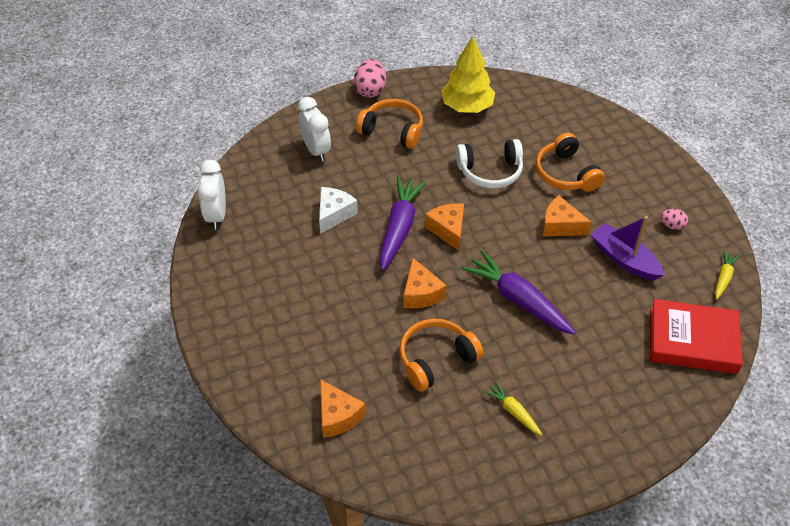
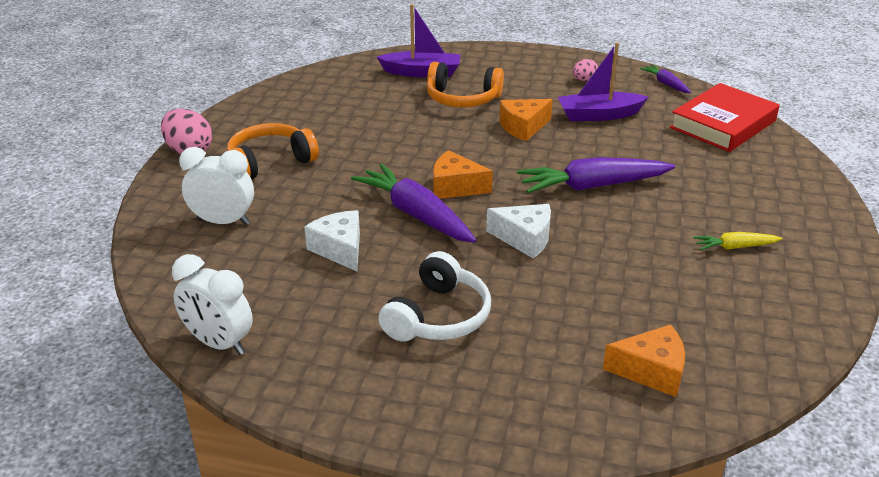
camera: 55 degrees left, 15 degrees down
(421, 293) = (525, 239): orange cheese -> white cheese
(436, 359) = (626, 266): orange headphones -> none
(467, 107) = (303, 109): yellow tree -> none
(490, 172) = (408, 133): white headphones -> white headphones (438, 316)
(580, 133) = (422, 72): none -> purple boat
(723, 278) = (665, 84): yellow carrot -> purple carrot

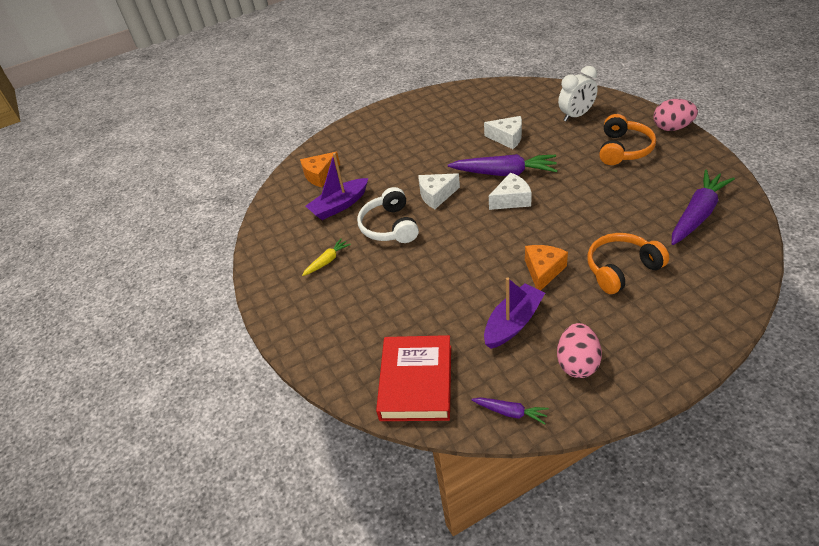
camera: 145 degrees right, 10 degrees up
(219, 343) = (486, 89): white clock -> none
(422, 72) = (695, 276): purple boat -> purple boat (339, 205)
(438, 316) = (425, 142): white headphones -> white headphones (390, 226)
(455, 187) = (511, 200): orange cheese -> white cheese
(584, 80) = (577, 363): pink egg -> pink egg, size x1.79
(592, 186) = (442, 251): purple carrot -> purple carrot (697, 214)

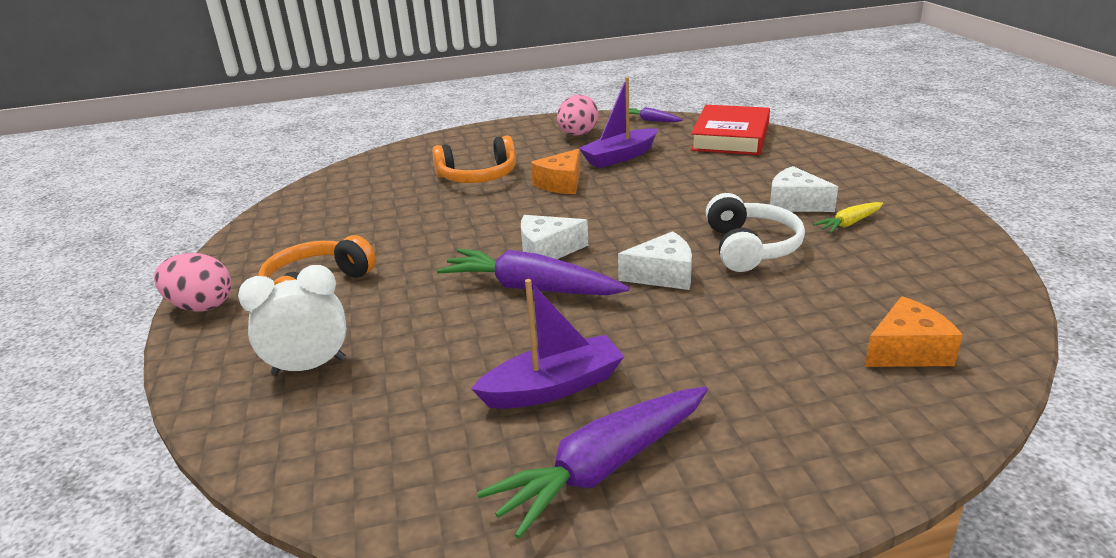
camera: 170 degrees left, 15 degrees down
(339, 205) = (846, 288): purple boat -> purple boat (553, 387)
(507, 138) = (479, 348): white cheese -> white cheese (795, 203)
(697, 214) = (341, 204): purple carrot -> purple carrot (603, 468)

